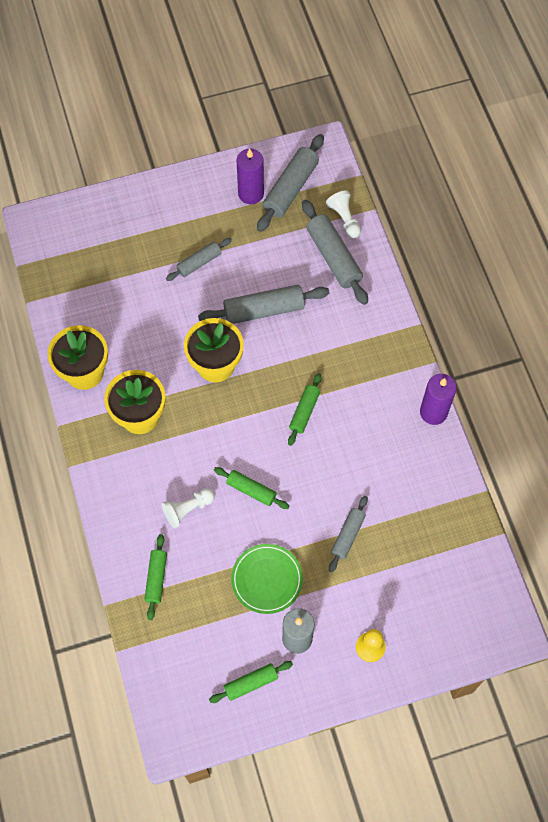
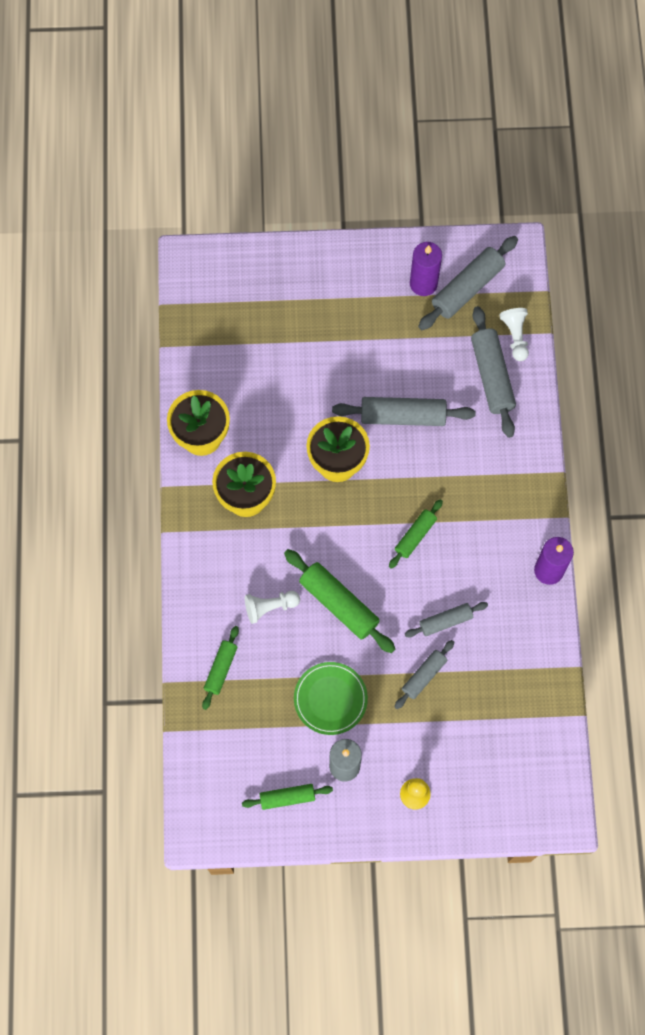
camera: 15 degrees right, 5 degrees up
(199, 262) = (349, 347): grey rolling pin -> grey rolling pin (445, 621)
(251, 490) = (339, 604): green rolling pin -> green rolling pin, size x1.67

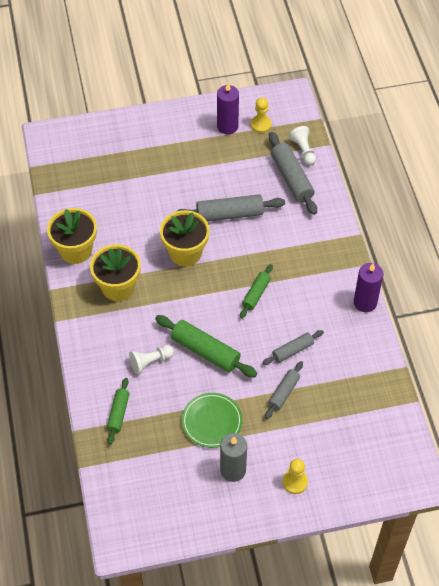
camera: 10 degrees left, 15 degrees down
(287, 797) = (190, 502): green rolling pin -> none
(467, 288) = (261, 125): grey rolling pin -> yellow pawn

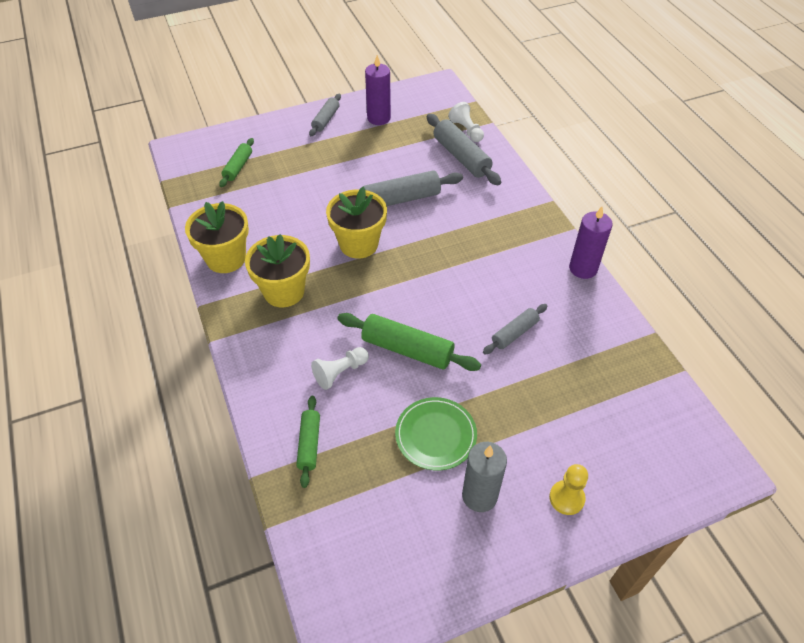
camera: 10 degrees left, 5 degrees down
(256, 294) = (453, 277): green rolling pin -> green rolling pin (238, 167)
(261, 125) = (414, 113): yellow pawn -> none
(284, 392) = (518, 384): grey rolling pin -> grey rolling pin (326, 119)

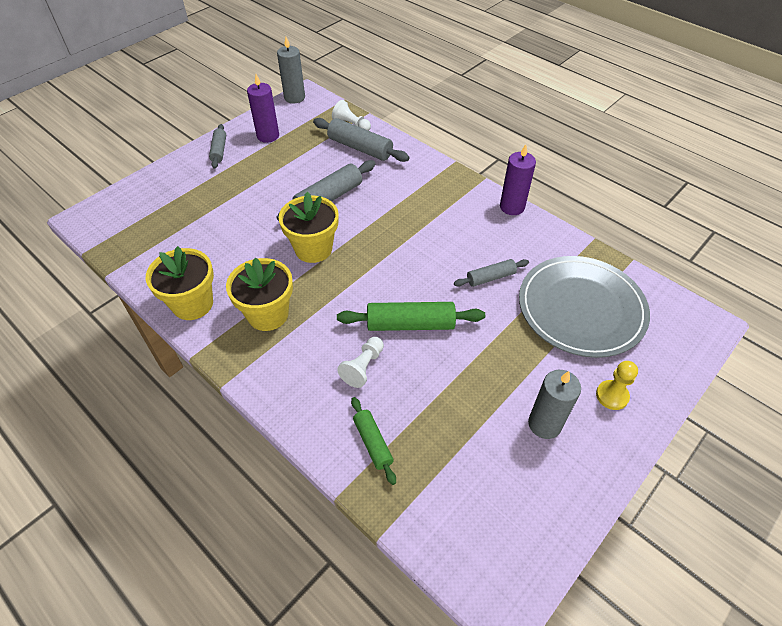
camera: 25 degrees left, 0 degrees up
(238, 167) = (156, 217): green rolling pin -> none
(426, 85) = (294, 97): none -> grey candle
(435, 435) = (478, 388): green plate -> none
(514, 333) = (490, 277): grey rolling pin -> grey rolling pin turned 45 degrees clockwise
(591, 399) = (581, 308): none -> grey plate

